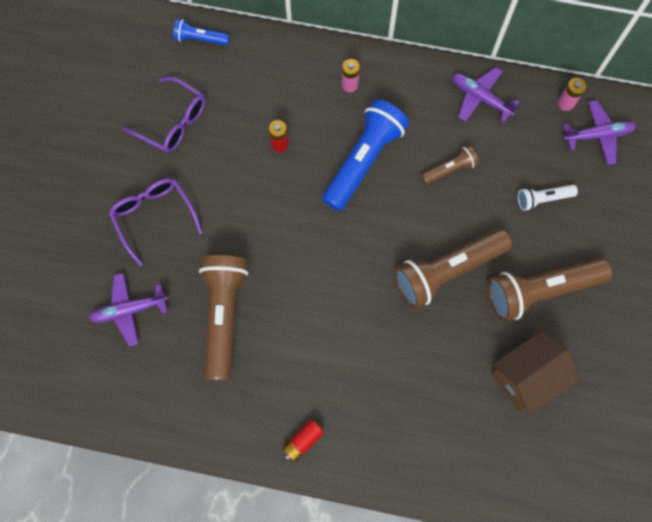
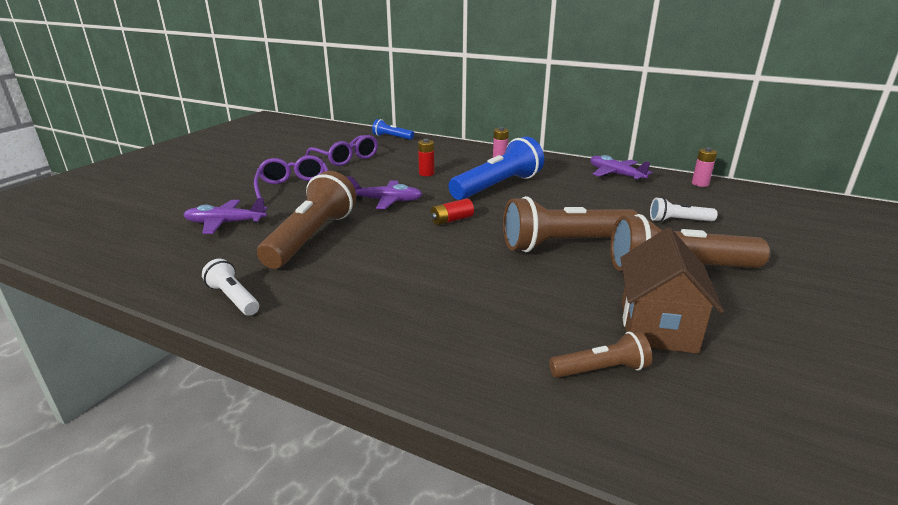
camera: 15 degrees right, 45 degrees down
(210, 424) = (233, 298): none -> white flashlight
(303, 441) = (333, 329): red battery -> red battery (451, 220)
(449, 169) = (580, 198): brown flashlight -> brown flashlight (601, 370)
(525, 377) = (657, 326): brown house -> brown house turned 60 degrees counterclockwise
(598, 135) = (736, 199): purple plane -> purple plane (386, 201)

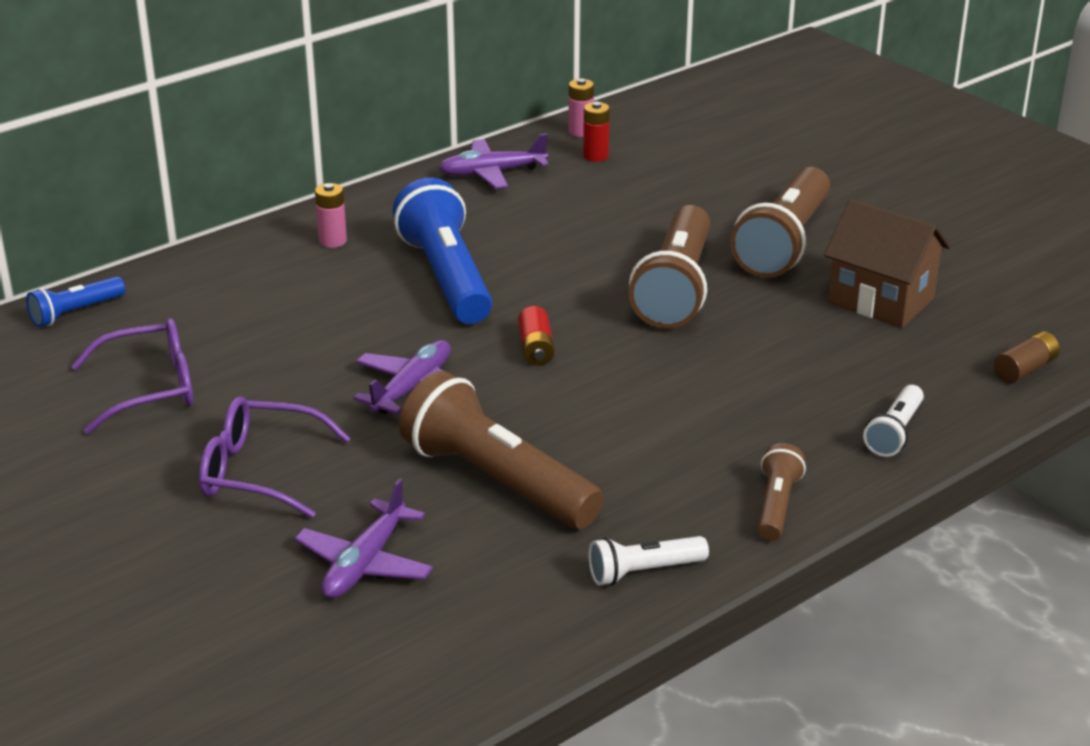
camera: 65 degrees left, 5 degrees up
(426, 173) = (325, 323): red battery -> red battery (595, 156)
(601, 370) = (930, 356): brown flashlight -> brown flashlight (776, 505)
(645, 438) = (1025, 369): none -> brown battery
(678, 221) = (674, 193): white flashlight -> white flashlight (894, 433)

